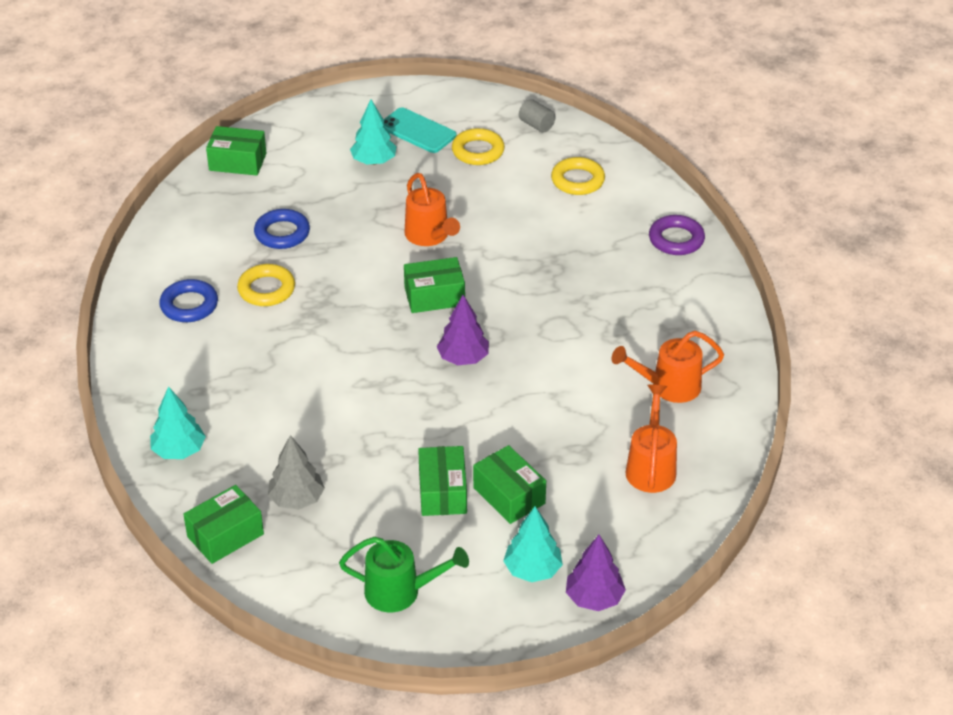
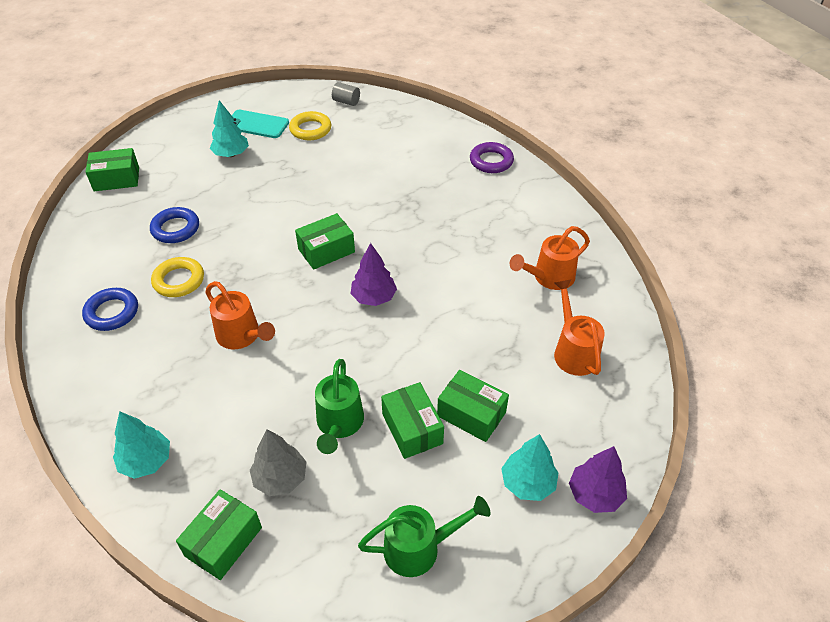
camera: 20 degrees left, 5 degrees up
(372, 469) = (339, 425): none -> green watering can
(429, 236) = (301, 202): orange watering can -> orange watering can (242, 336)
(577, 180) = (396, 134): yellow ring -> none

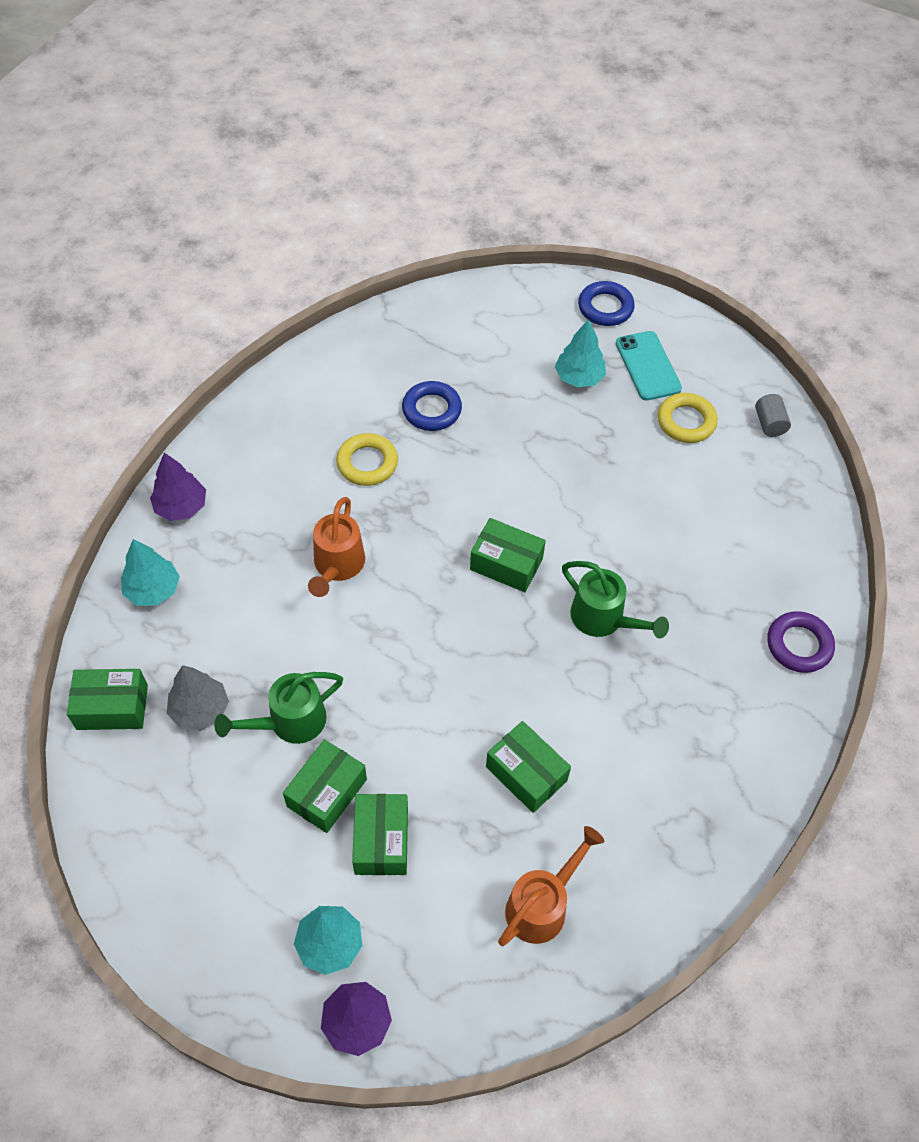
camera: 55 degrees right, 10 degrees up
(112, 312) = (290, 440): blue ring -> blue ring (605, 307)
(116, 179) = (459, 310): green box -> green box (526, 774)
(374, 297) = (473, 652): purple tree -> purple tree (181, 507)
(420, 548) = (197, 879): green watering can -> green watering can (603, 619)
(549, 277) = (641, 819): orange watering can -> none

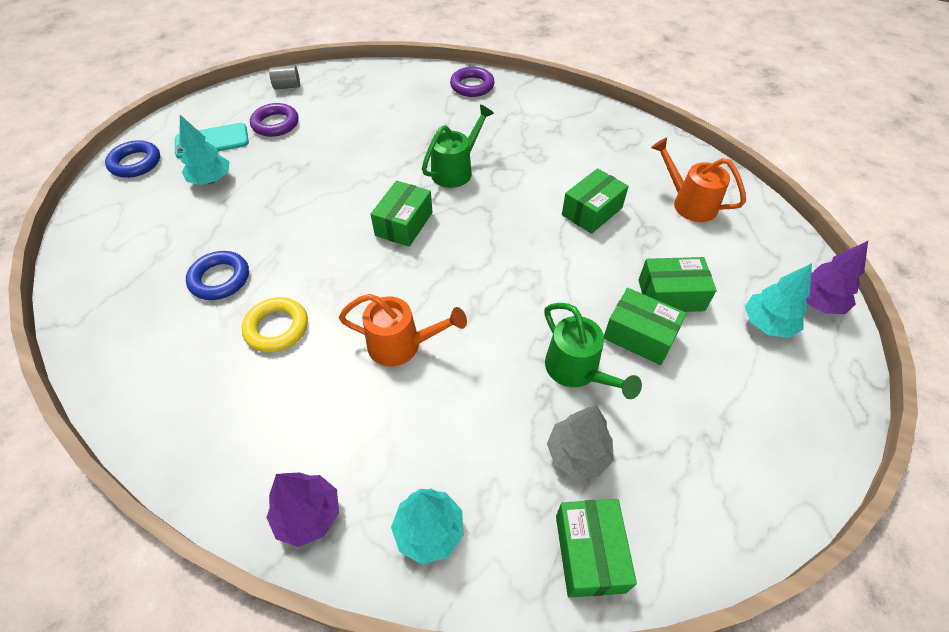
camera: 90 degrees left, 5 degrees down
(686, 421) = (275, 124): yellow ring -> purple ring

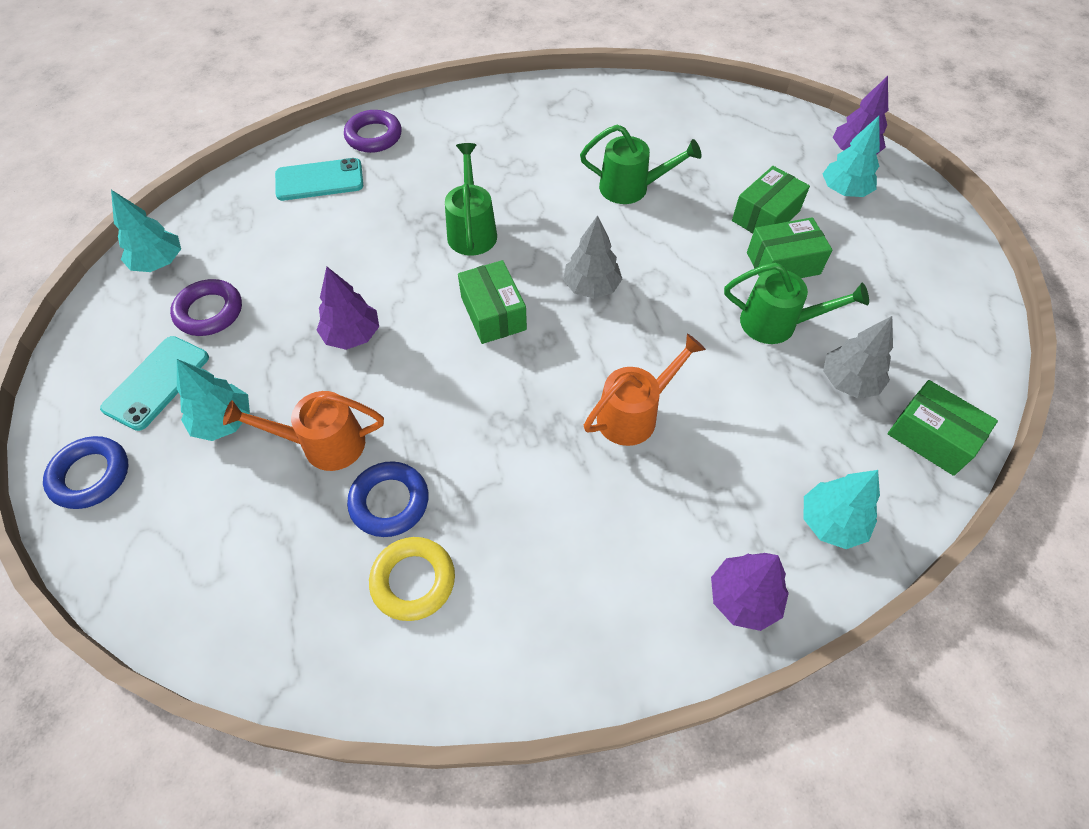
camera: 45 degrees left, 5 degrees up
(277, 328) = (511, 494): yellow ring -> yellow ring (413, 581)
(287, 86) = (159, 262): grey cylinder -> turquoise tree
(319, 182) = (352, 335): none -> purple tree
(412, 92) = (319, 180): none -> turquoise phone
(481, 251) = (591, 287): none -> grey tree
(592, 211) = (631, 188): green box -> green watering can
(688, 203) = (690, 131): orange watering can -> orange watering can (323, 444)

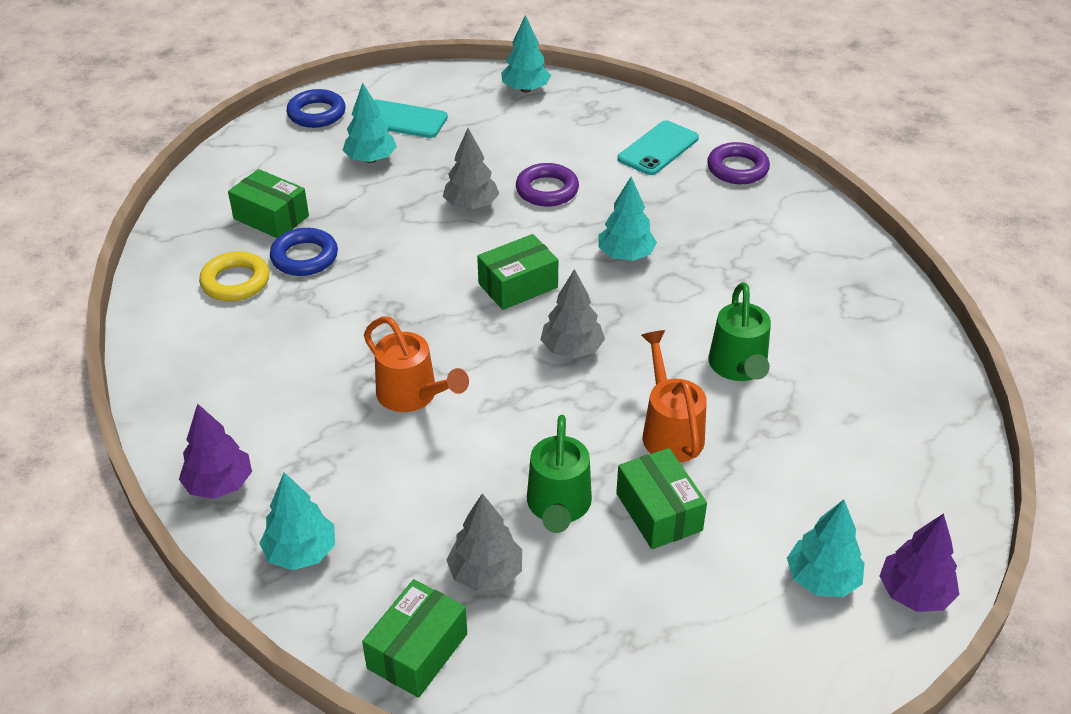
camera: 80 degrees right, 15 degrees down
(209, 312) = (479, 126): purple ring -> purple ring (547, 190)
(319, 180) = (658, 149): turquoise phone -> turquoise phone turned 60 degrees clockwise
(323, 444) = (356, 212): orange watering can -> orange watering can (670, 430)
(352, 335) = (471, 205): purple tree -> grey tree
(472, 230) = (626, 255): green watering can -> turquoise tree
(765, 216) = (738, 494): green box -> green box (271, 217)

